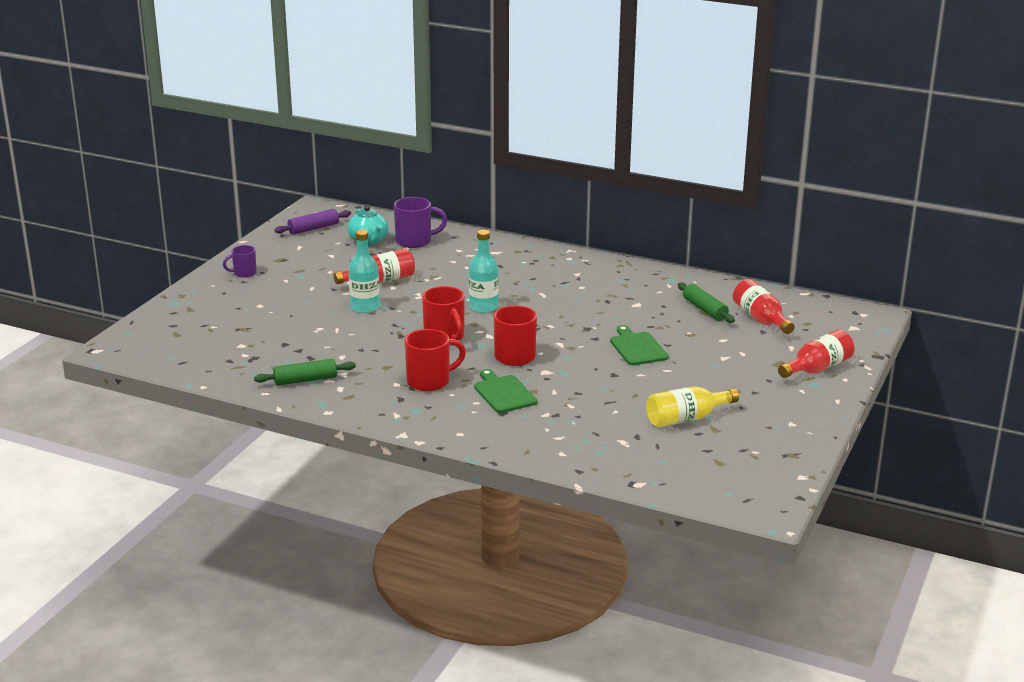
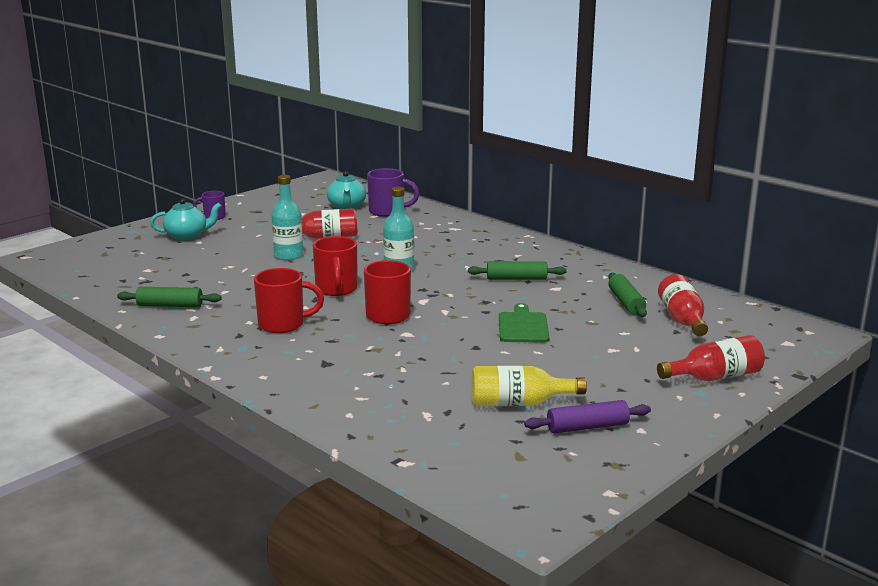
camera: 20 degrees right, 5 degrees down
(240, 300) = (187, 236): none -> turquoise teapot
(313, 228) = (309, 192): purple rolling pin -> purple rolling pin (587, 427)
(503, 393) = (345, 346): green cutting board -> none
(595, 300) = (516, 279): none -> green rolling pin

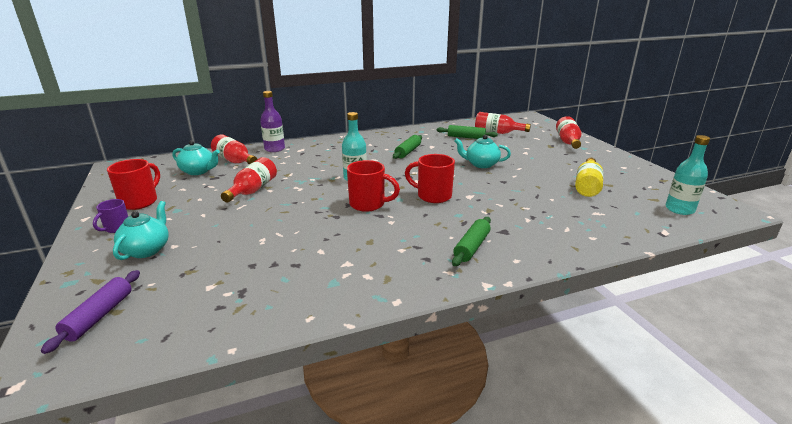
camera: 65 degrees left, 5 degrees up
(170, 305) = (326, 285): green rolling pin -> green rolling pin (471, 247)
(283, 324) = (419, 236): red mug -> red mug (140, 202)
(288, 255) = (273, 210): turquoise bottle -> turquoise bottle (679, 209)
(388, 211) = (234, 161): purple mug -> red bottle
(441, 217) = (274, 149): none -> purple bottle
(523, 326) = (481, 164): green cutting board -> turquoise teapot
(587, 427) = (619, 177): purple rolling pin -> purple rolling pin (99, 316)

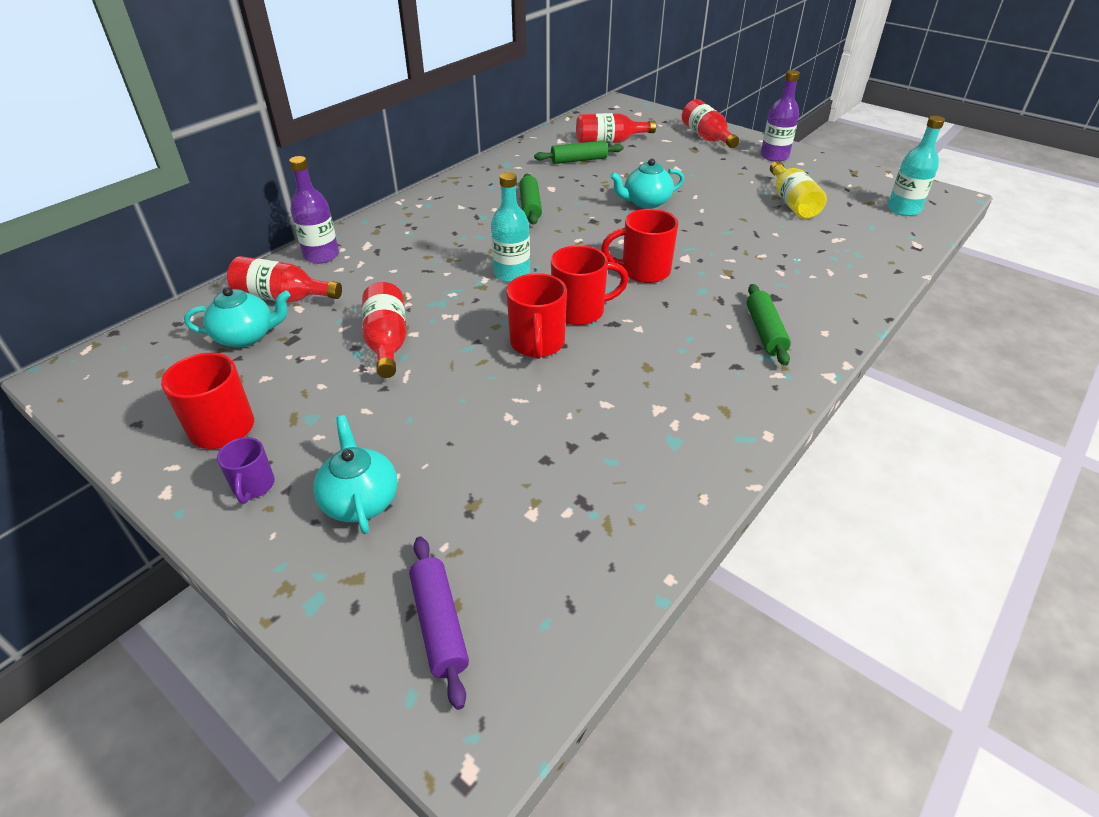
camera: 30 degrees left, 15 degrees up
(323, 212) = (537, 344): none -> red mug
(607, 160) = (774, 156): none -> purple bottle

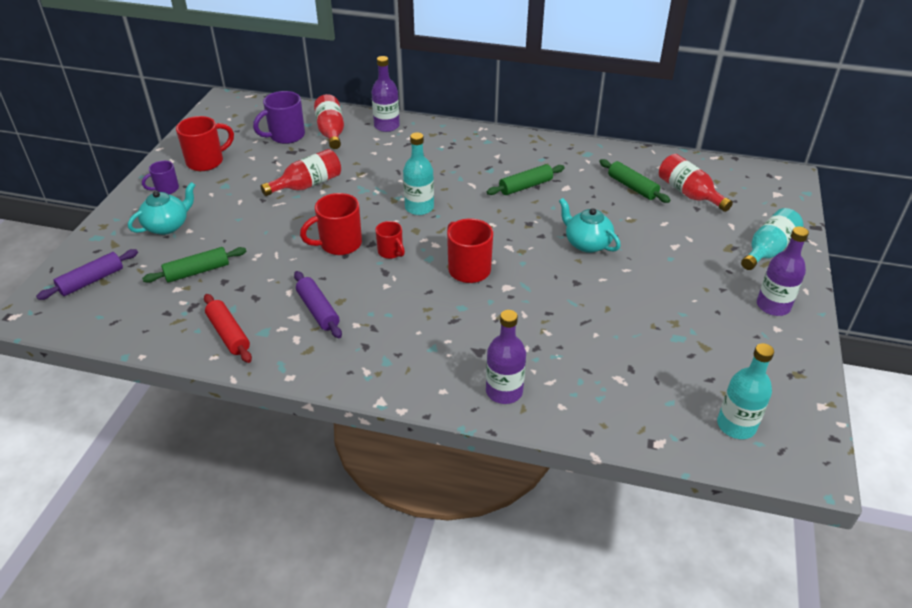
camera: 65 degrees right, 0 degrees up
(246, 336) = (286, 136): turquoise teapot -> purple mug
(580, 311) = (391, 252): red mug -> red mug, size x0.60
(655, 387) = (318, 310): none -> purple rolling pin
(663, 475) = (228, 334): none -> red rolling pin
(706, 137) = (768, 250): red bottle -> turquoise bottle
(765, 332) = (421, 354): green rolling pin -> green rolling pin (197, 271)
(792, 203) = (671, 336): yellow bottle -> none
(836, 298) = (504, 391): none -> purple bottle

